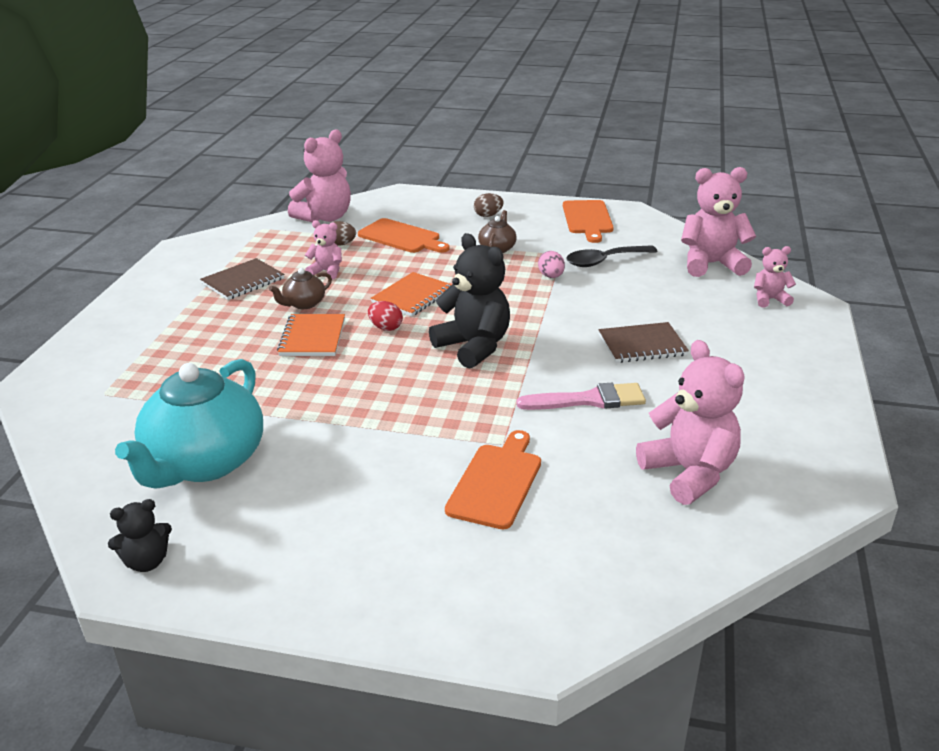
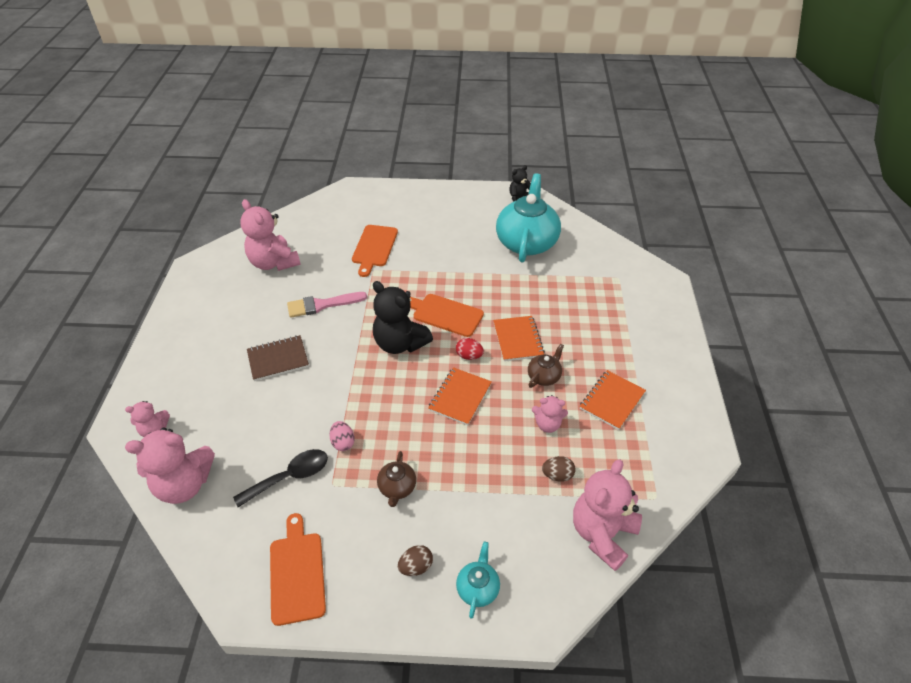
camera: 170 degrees right, 15 degrees up
(243, 281) = (612, 400): brown notebook -> orange notebook
(402, 237) = (500, 498): orange cutting board -> orange cutting board (445, 314)
(441, 205) = (478, 588): none -> turquoise teapot

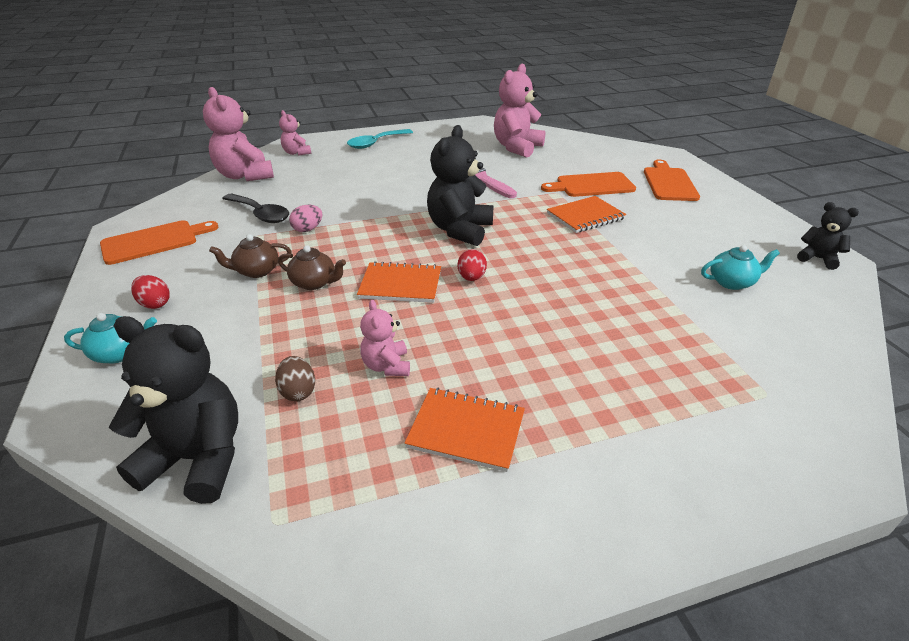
camera: 70 degrees right, 10 degrees down
(182, 358) = (375, 143): none -> turquoise spoon
(278, 359) = (397, 177): brown notebook -> none
(416, 566) = (155, 304): brown egg -> red egg
(445, 314) = (528, 247): orange cutting board -> orange cutting board (669, 183)
(518, 339) = (529, 310): orange notebook -> orange notebook (585, 216)
(526, 242) = (732, 282): turquoise teapot -> turquoise teapot, size x0.44
(544, 376) = (475, 347): brown teapot -> brown teapot (314, 283)
(602, 534) = (198, 459): pink teddy bear -> black teddy bear

